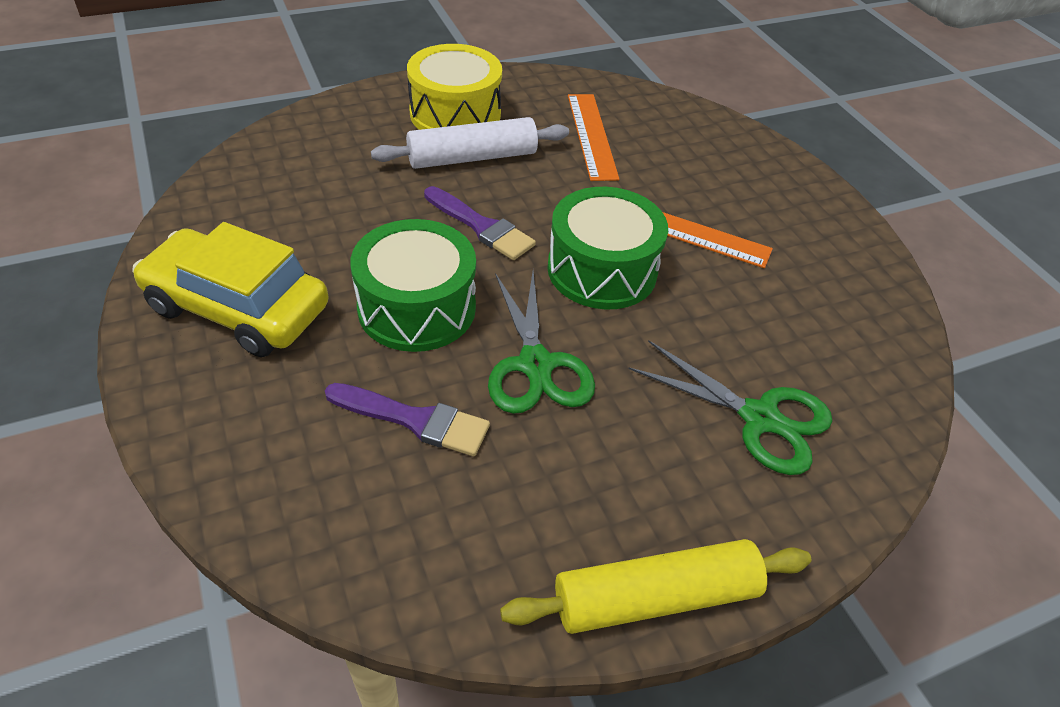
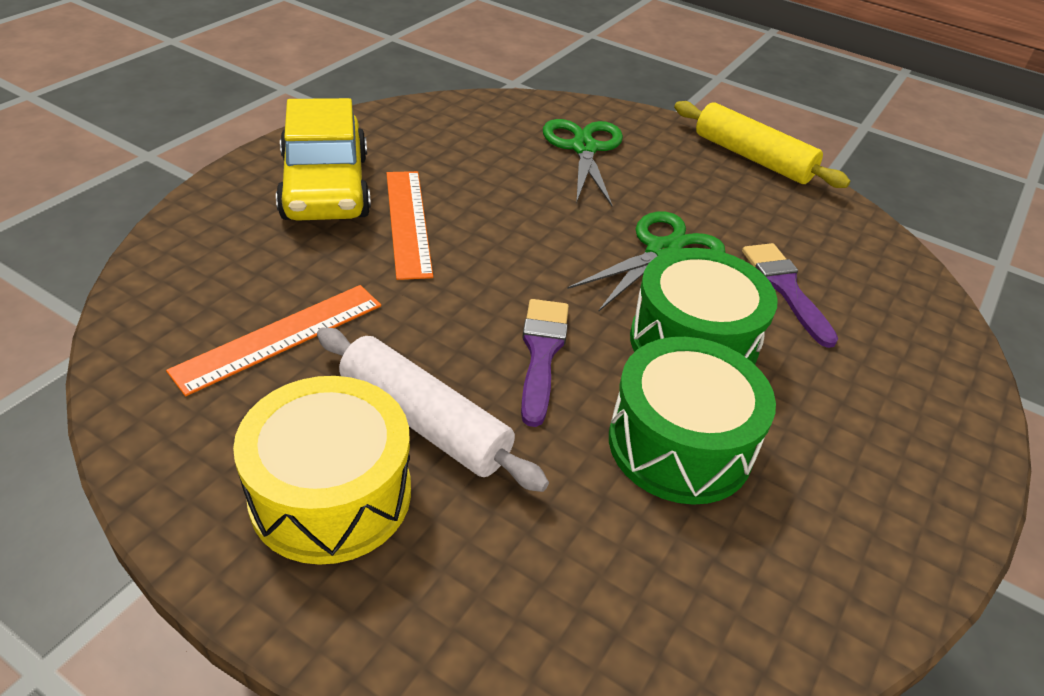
camera: 125 degrees left, 5 degrees down
(237, 308) = (850, 467): yellow car -> yellow car (326, 187)
(602, 270) = (516, 254): green drum -> green drum (680, 444)

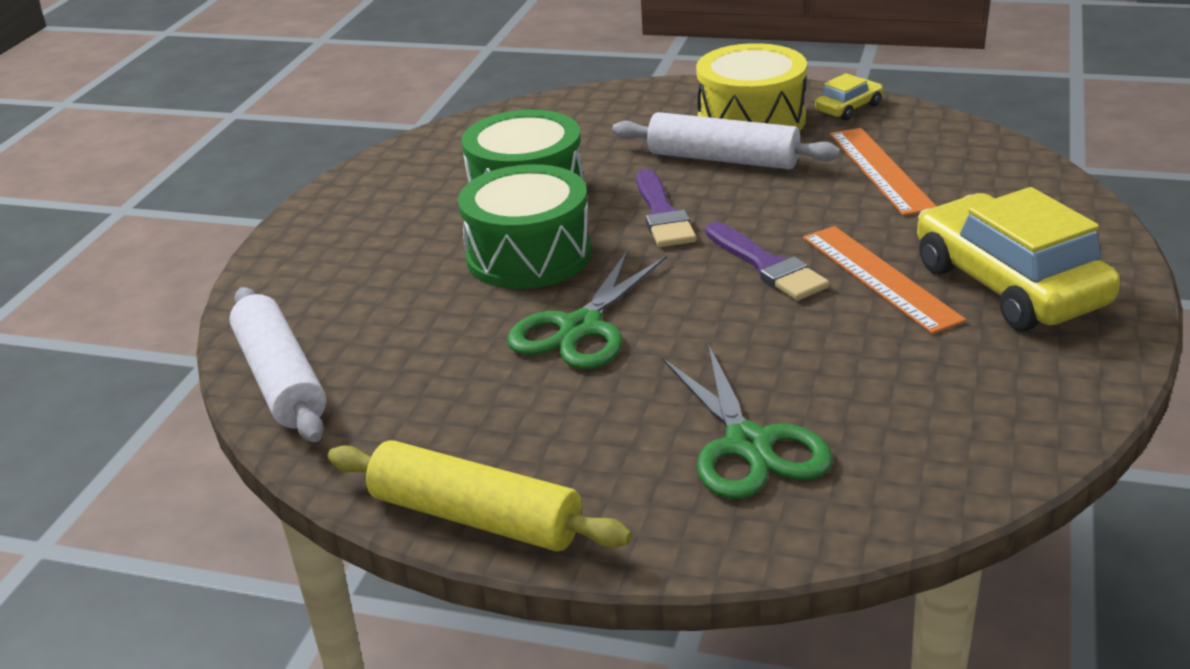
camera: 170 degrees right, 10 degrees down
(188, 469) = (848, 108): none -> yellow car
(280, 337) = (880, 170): orange ruler -> orange ruler turned 45 degrees counterclockwise
(785, 288) = (433, 328): purple brush -> purple brush (767, 266)
(905, 279) = (281, 379): none -> white rolling pin

